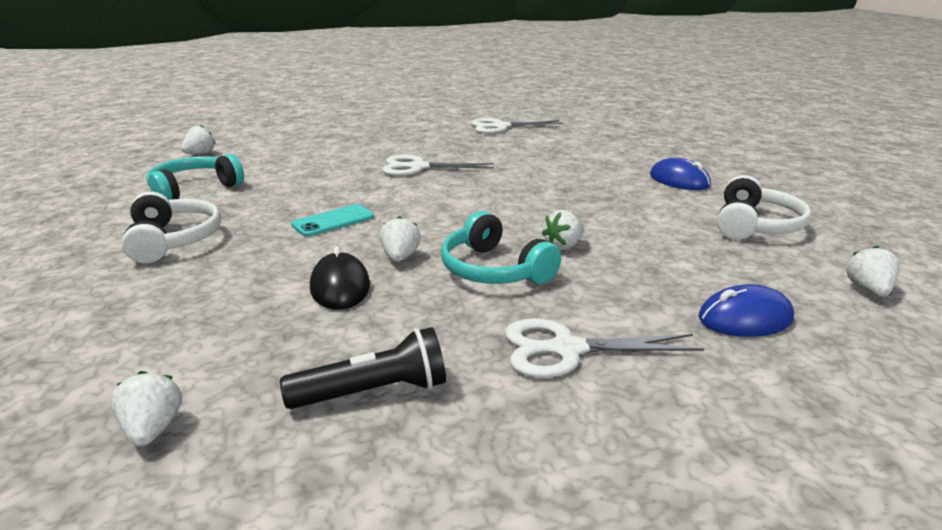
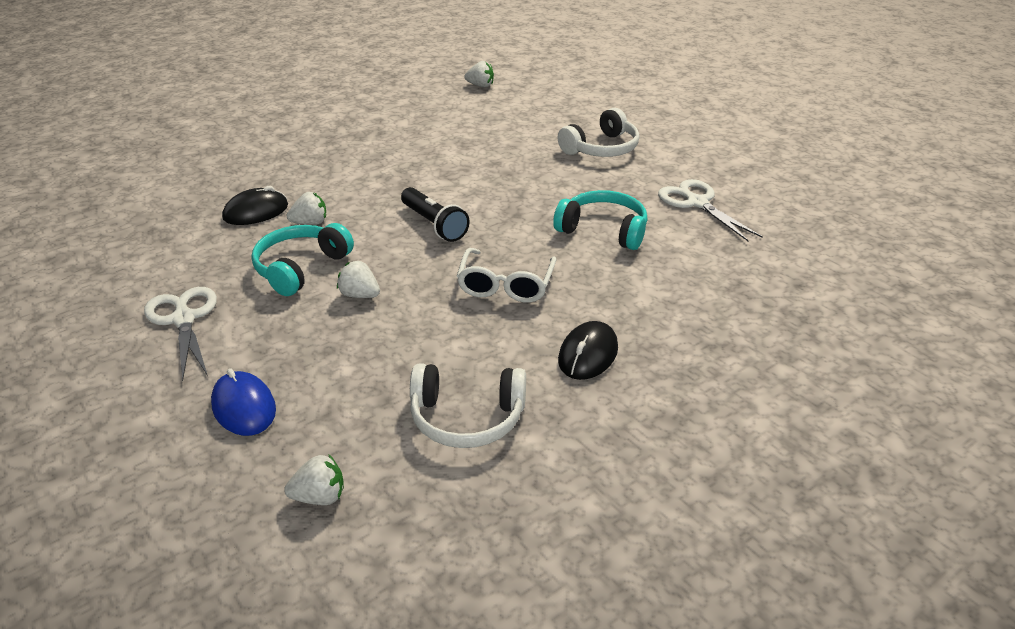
camera: 70 degrees right, 10 degrees up
(153, 429) = (97, 204): white strawberry -> none
(173, 240) = (309, 134): white headphones -> white headphones (601, 148)
(194, 189) = (401, 110): turquoise headphones -> turquoise headphones (603, 230)
(333, 221) = (366, 179): turquoise phone -> none
(373, 392) = (130, 256): black flashlight -> black flashlight (434, 224)
(418, 167) = (515, 185): white scissors -> none
(577, 191) = (505, 285): none -> white glasses
(679, 180) = (588, 354): blue mouse -> black mouse

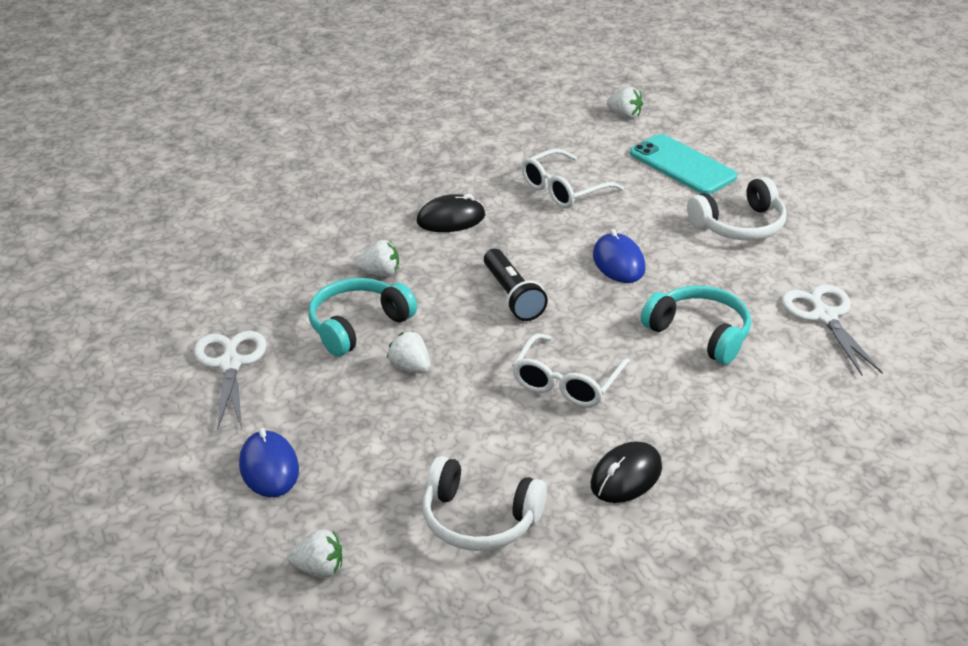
camera: 15 degrees right, 0 degrees up
(256, 212) = (326, 250): black mouse -> black mouse (451, 219)
(450, 141) = (563, 189): none -> white glasses
(515, 187) = (618, 262): none -> blue mouse
(539, 113) = (682, 165): none -> turquoise phone

